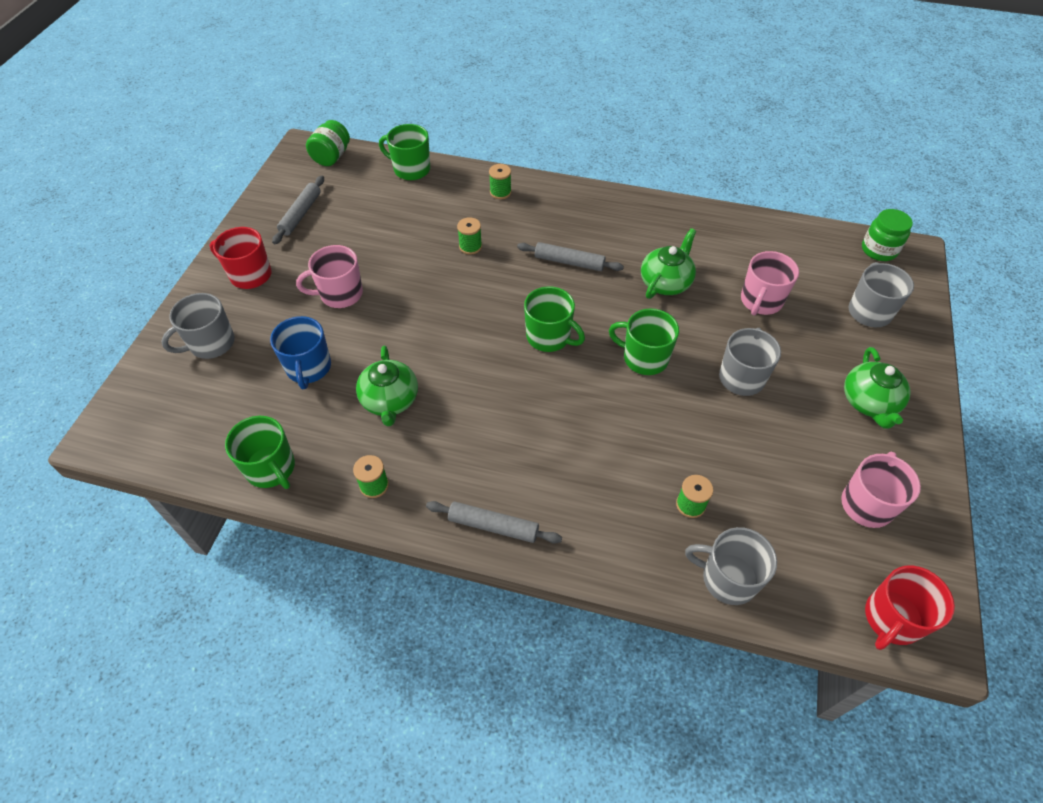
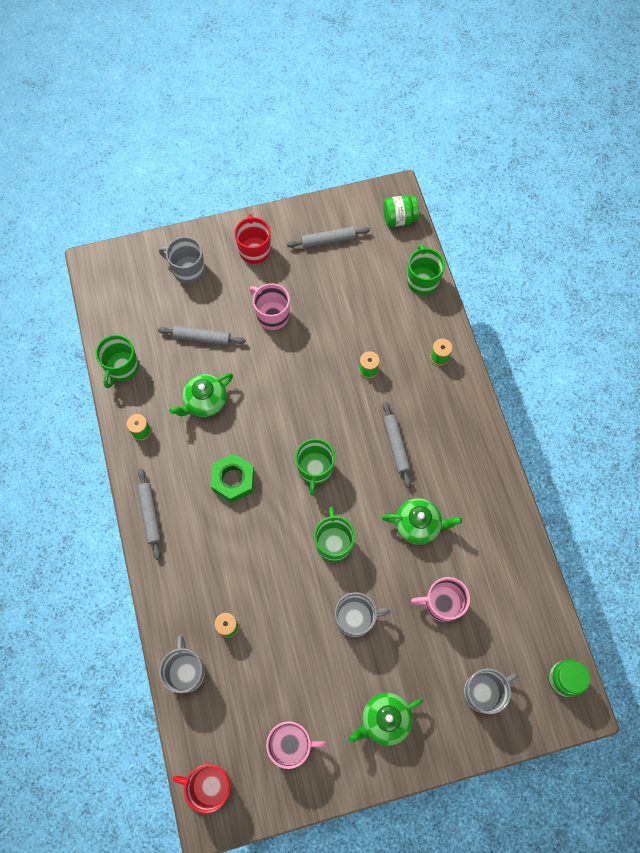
camera: 60 degrees right, 15 degrees up
(308, 368) = (202, 338): blue mug -> grey rolling pin
(509, 416) = (233, 480): none -> green nut

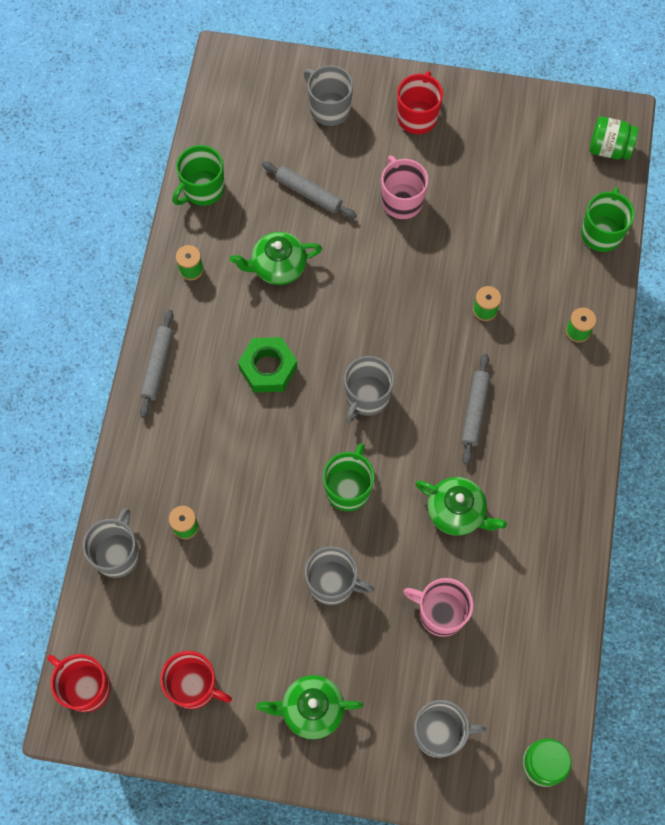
camera: 25 degrees right, 0 degrees up
(291, 744) = (194, 685): pink mug -> red mug
(315, 469) = (367, 397): green mug -> grey mug
(328, 240) = (510, 140): grey rolling pin -> none

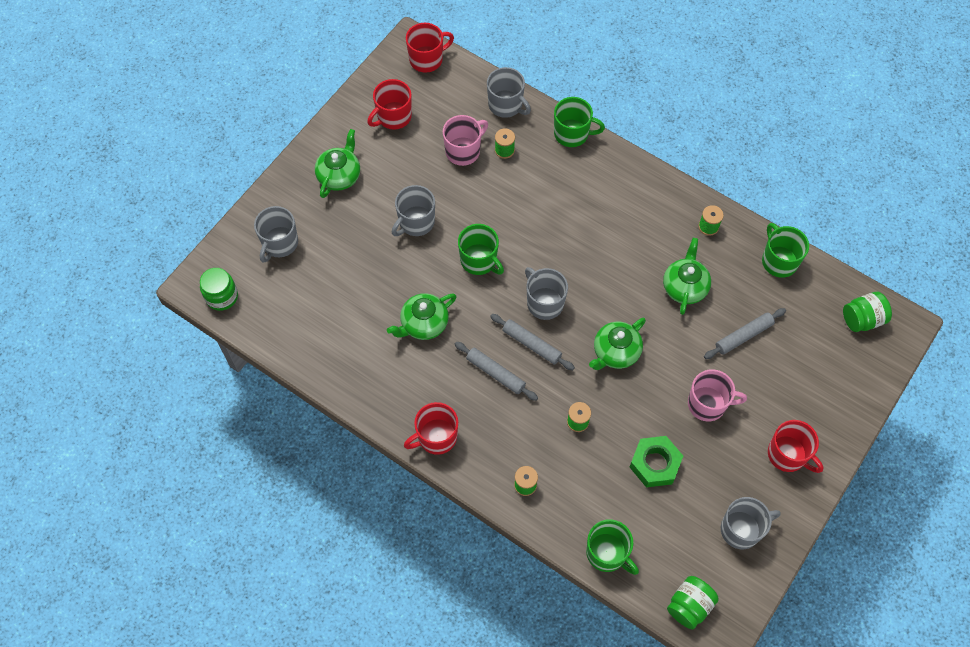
camera: 115 degrees right, 5 degrees down
(128, 459) = (572, 134): none -> green mug
(158, 366) = (636, 176): grey rolling pin -> grey rolling pin (531, 344)
(236, 96) = (862, 319): none -> green jar
(268, 368) = (600, 246): green nut -> green nut (655, 464)
(329, 108) = (823, 386): grey mug -> grey mug (741, 529)
(389, 304) = (615, 352): none -> green teapot
(440, 613) = (357, 280): pink mug -> pink mug (463, 151)
(576, 437) = (436, 437): none -> red mug

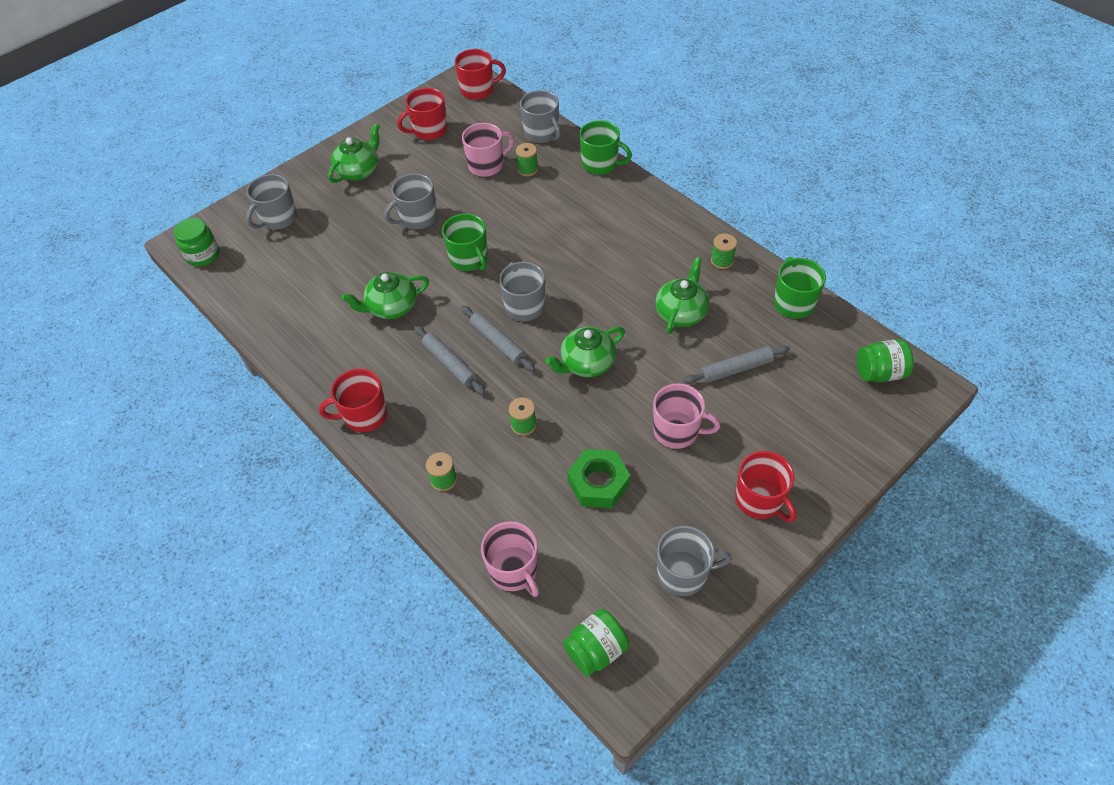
camera: 15 degrees right, 10 degrees down
(607, 553) = (514, 570): green mug -> pink mug

